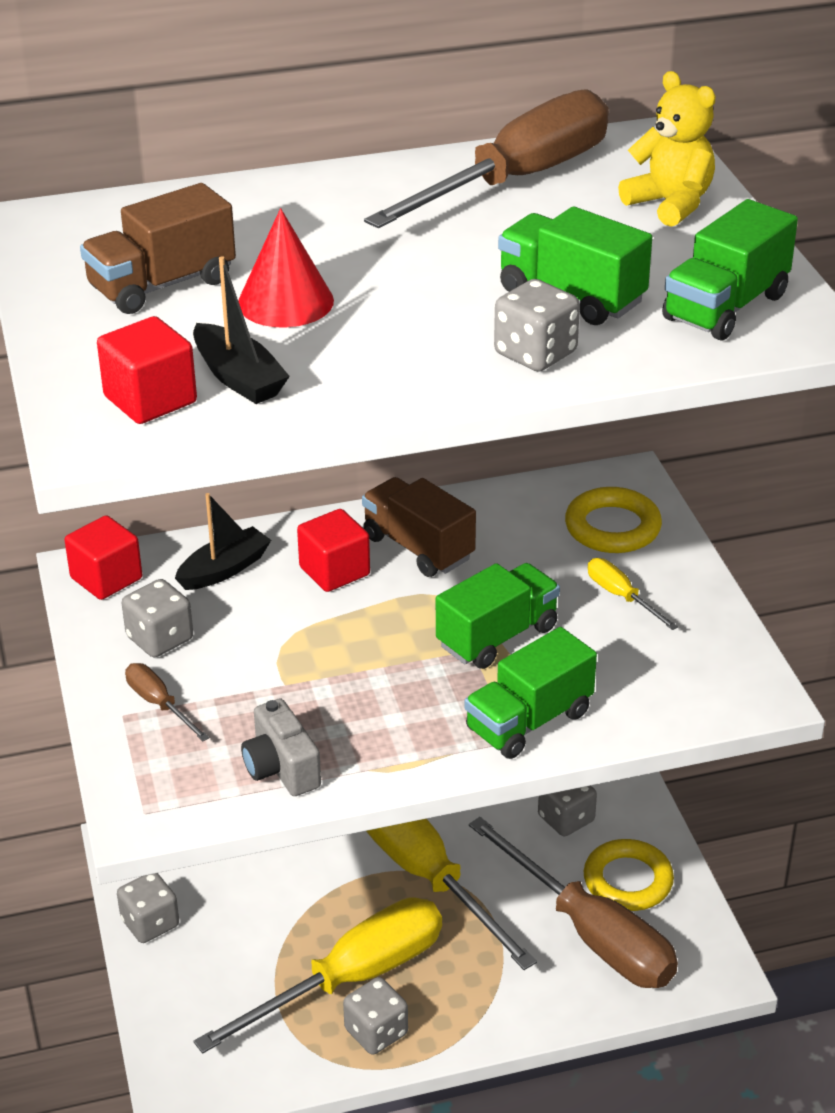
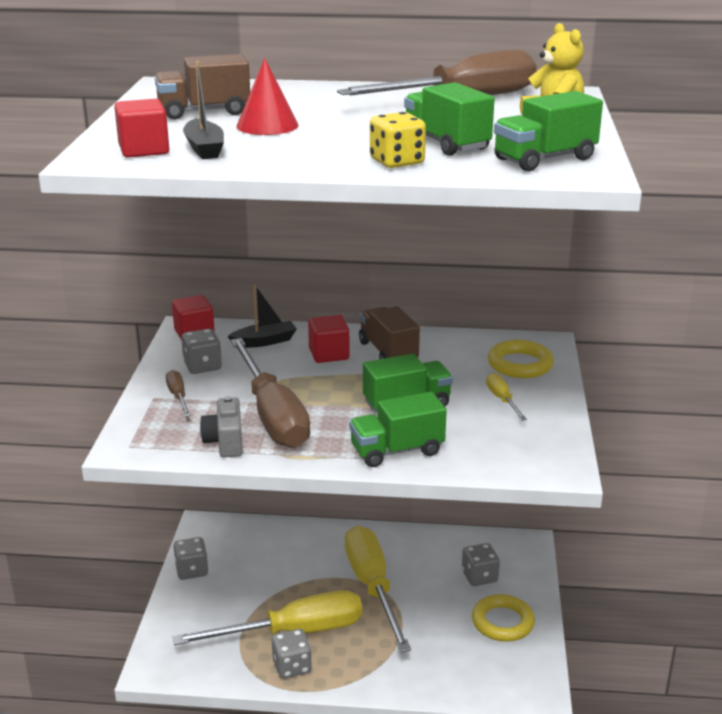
camera: 20 degrees right, 10 degrees down
(535, 353) = (397, 162): grey dice -> yellow dice
(590, 934) = (461, 647): brown screwdriver -> brown screwdriver (272, 415)

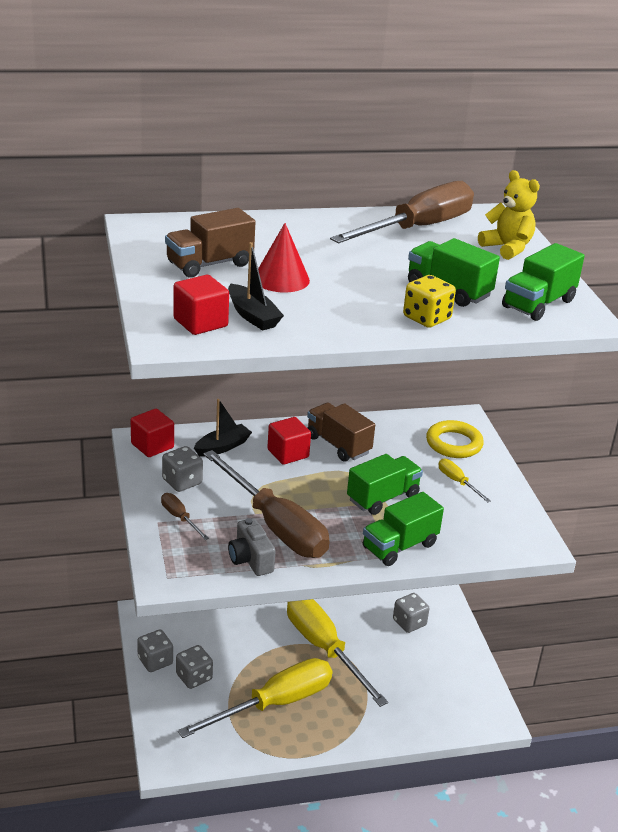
camera: 20 degrees left, 5 degrees up
(292, 666) = (288, 736): grey dice -> grey dice (194, 677)
(502, 622) = (444, 661): yellow ring -> none

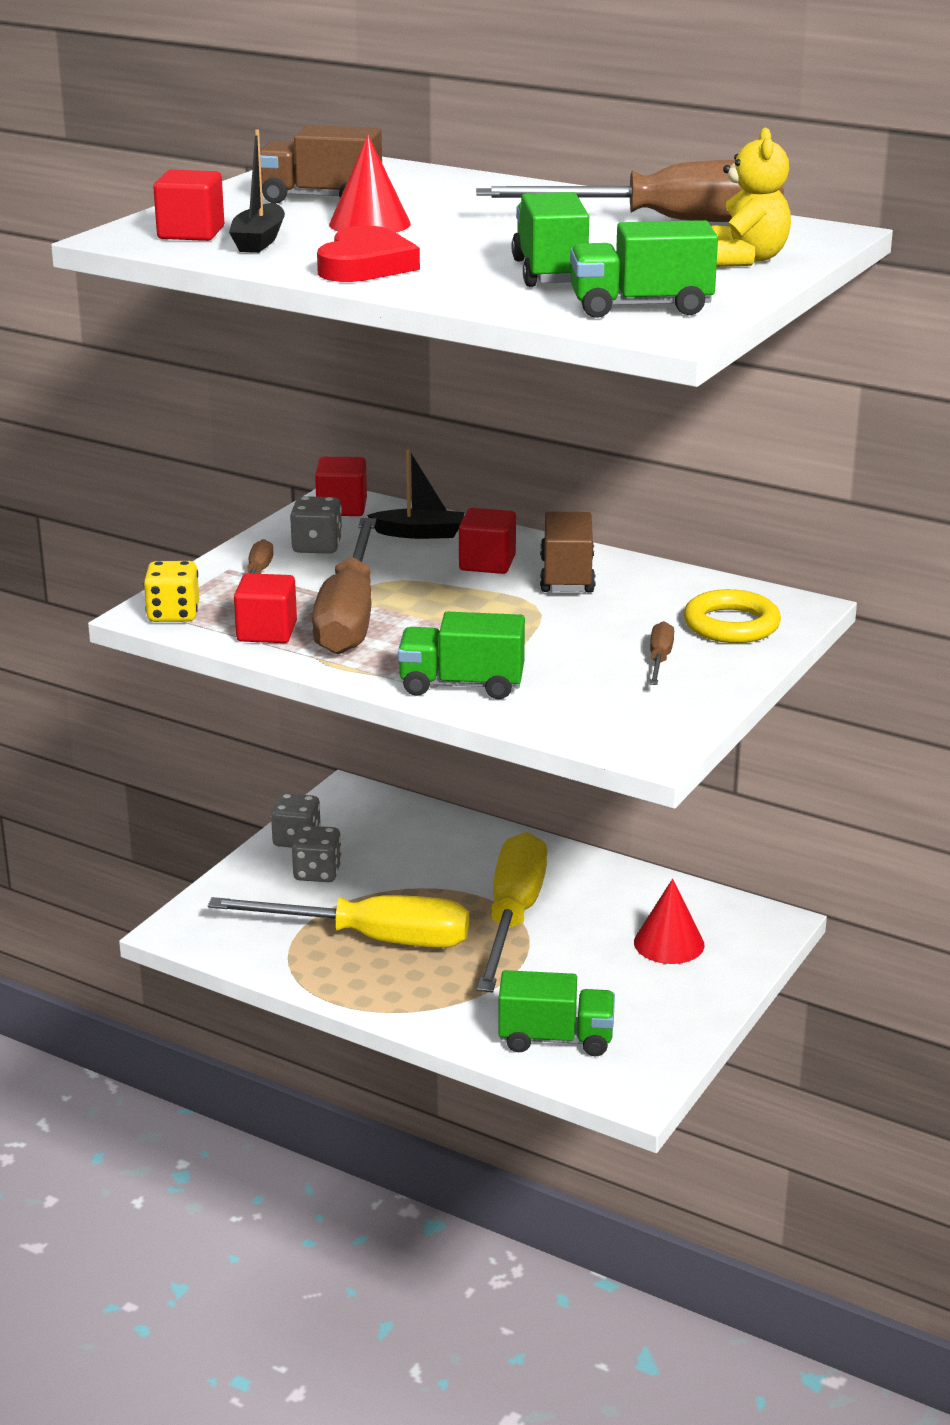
camera: 45 degrees right, 5 degrees down
(250, 560) = (267, 632): grey camera -> red cube
(352, 318) = (365, 265): none -> red heart
(383, 498) = (528, 639): green truck -> green truck (556, 1039)
(409, 622) = (669, 943): grey dice -> red cone
(426, 318) = (455, 285): yellow dice -> yellow dice (173, 614)
(457, 482) = (659, 659): yellow screwdriver -> brown screwdriver

